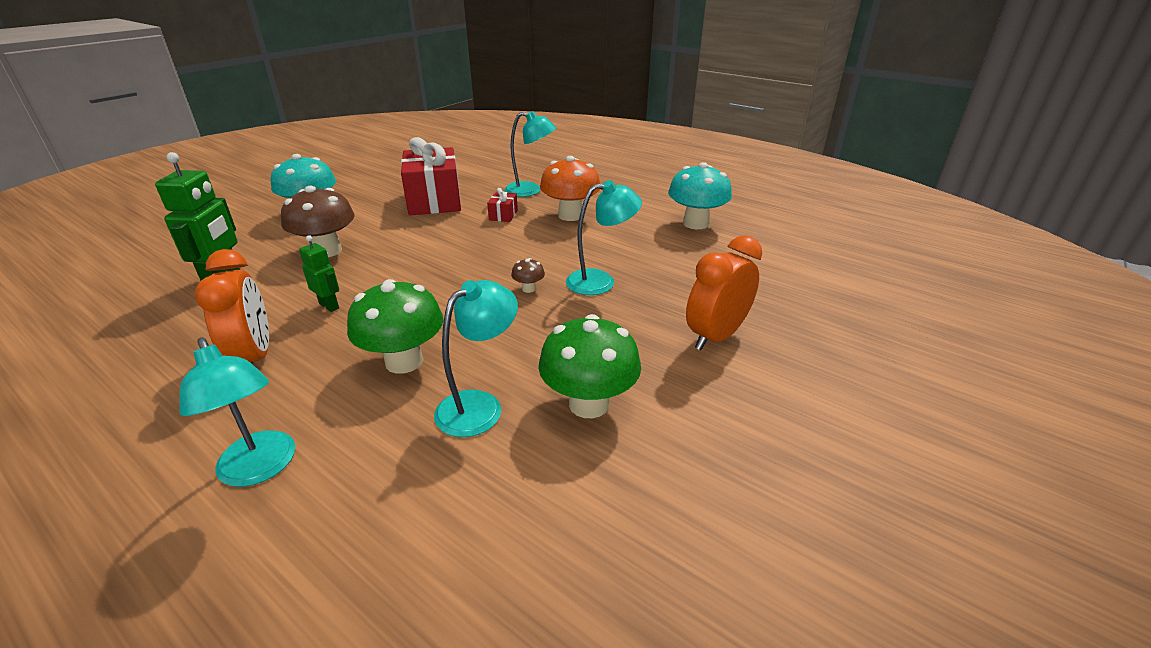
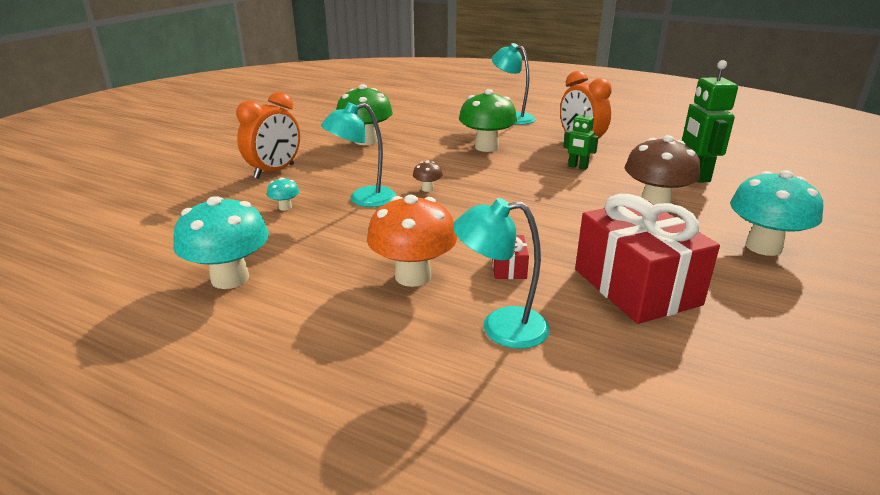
camera: 170 degrees right, 5 degrees down
(479, 405) = (427, 137): turquoise lamp -> none
(679, 278) = (285, 207): none -> turquoise mushroom

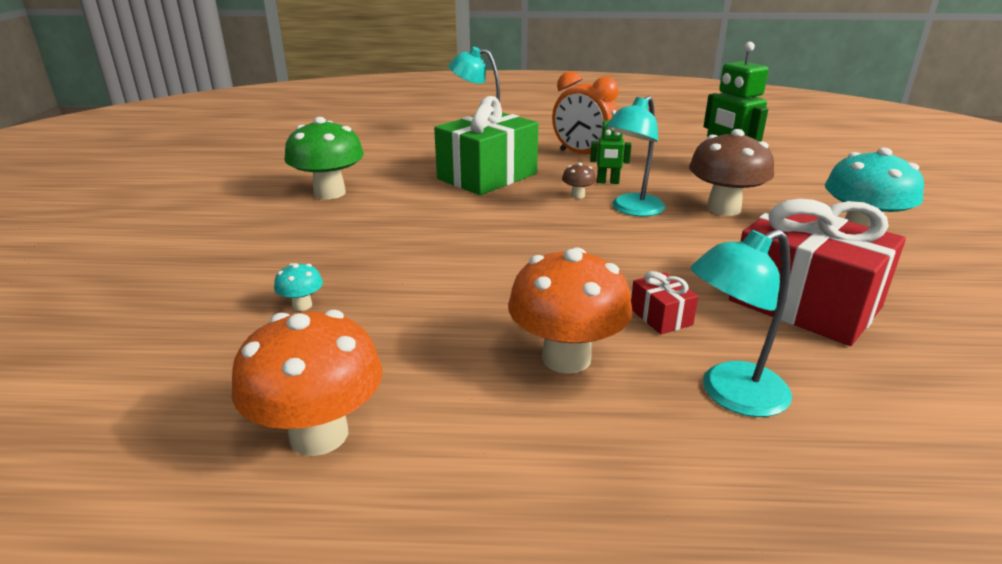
camera: 25 degrees left, 0 degrees up
(230, 278) = (319, 434): turquoise mushroom -> orange mushroom
(274, 171) = (237, 257): orange clock -> none
(363, 199) = (401, 270): turquoise lamp -> turquoise lamp (632, 210)
(427, 189) = (469, 240): brown mushroom -> brown mushroom (577, 195)
(486, 147) = (487, 176): green mushroom -> green gift

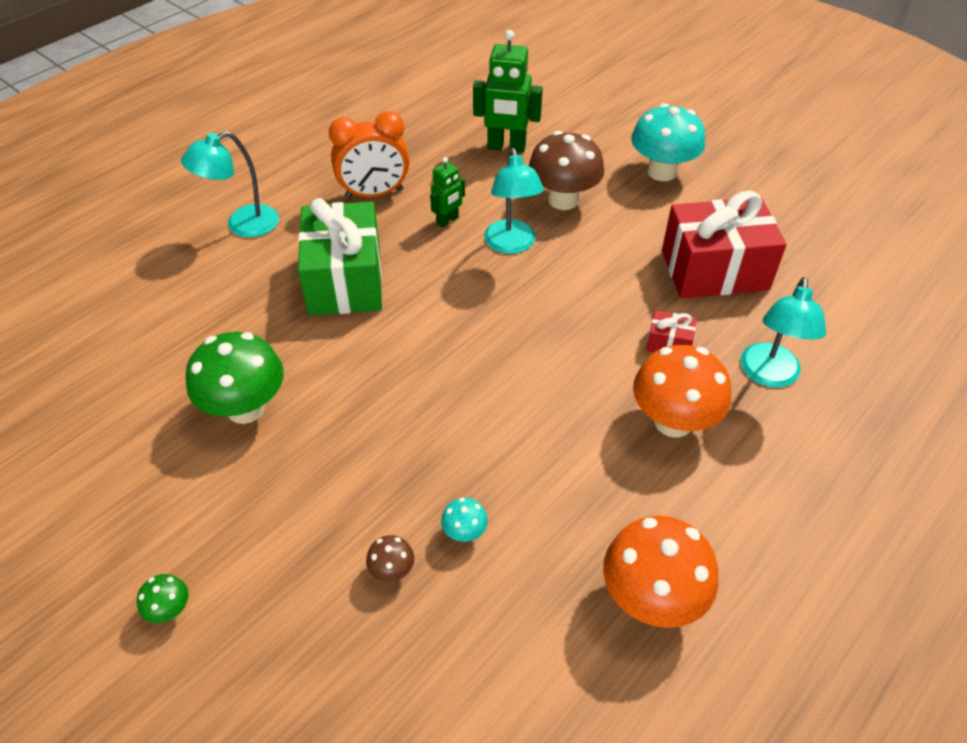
camera: 50 degrees left, 20 degrees up
(136, 235) = (170, 610): none -> green mushroom
(577, 195) = (452, 254): brown mushroom -> brown mushroom (392, 571)

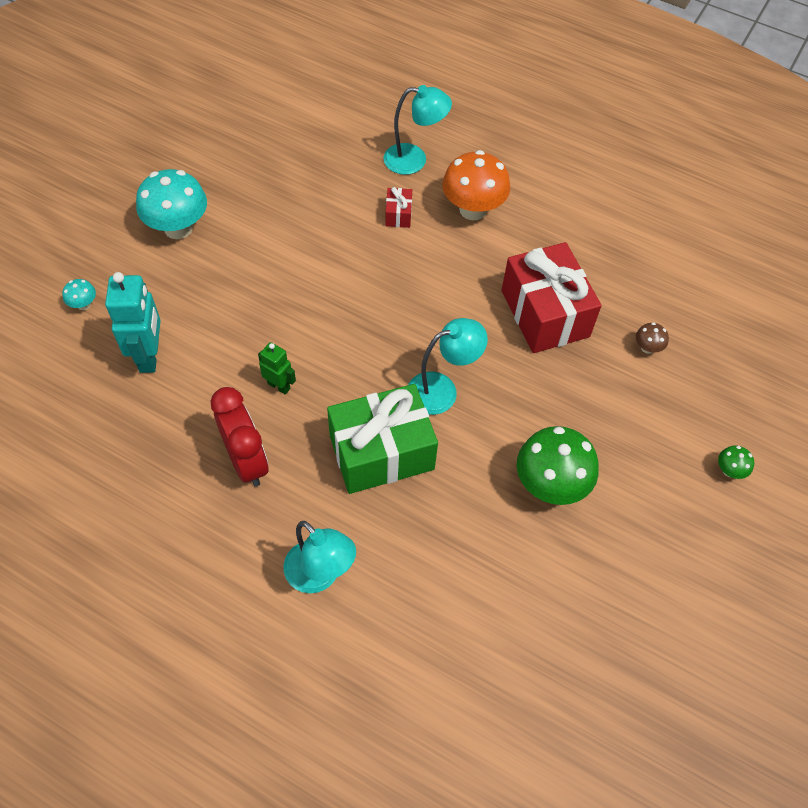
camera: 105 degrees left, 10 degrees up
(374, 194) = (246, 461): orange clock -> red clock
(464, 532) = (604, 313): turquoise mushroom -> turquoise mushroom (83, 304)
(506, 147) = (150, 356): green robot -> turquoise robot
(511, 245) = (304, 329): turquoise lamp -> turquoise lamp (442, 390)
(563, 200) = (232, 298): brown mushroom -> none
(651, 598) = (610, 215): orange mushroom -> none
(714, 270) = (309, 190): red gift -> red gift (545, 313)

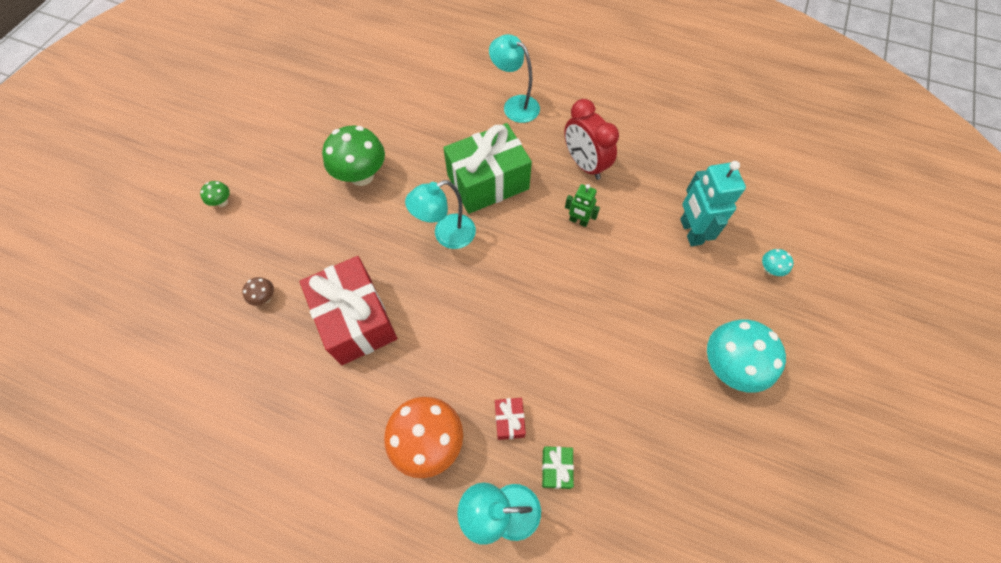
camera: 175 degrees right, 5 degrees up
(364, 179) = (556, 468): none -> green gift

